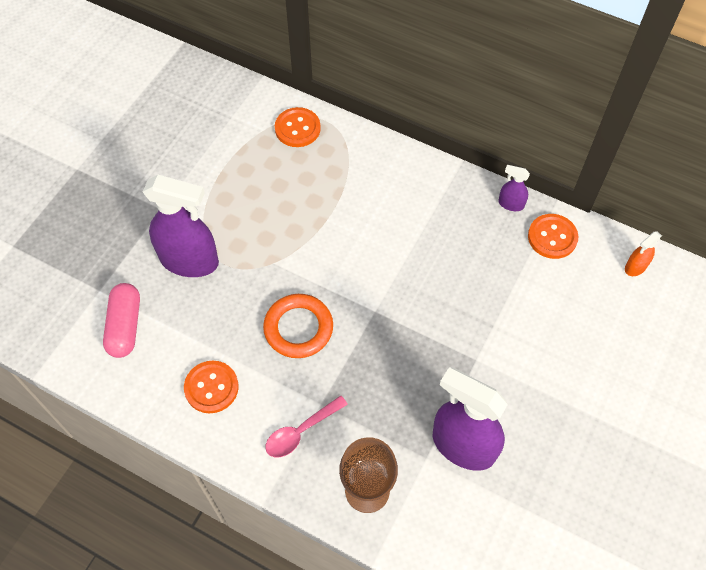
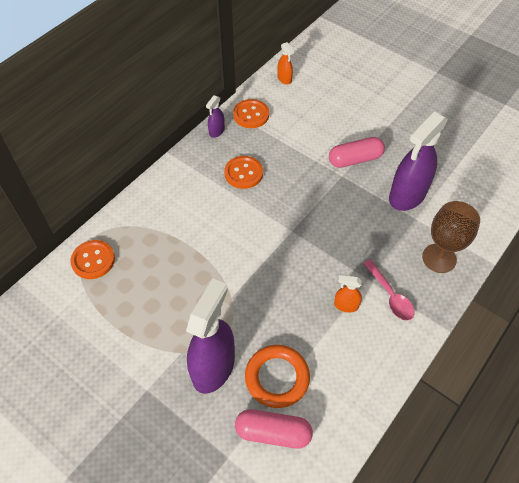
camera: 80 degrees left, 5 degrees down
(211, 387) = (345, 359): orange button -> orange button (243, 173)
(280, 382) = (346, 305): none -> orange spray bottle
(298, 328) = (299, 286): orange ring -> orange ring (277, 378)
(510, 373) = (355, 159): none -> pink capsule

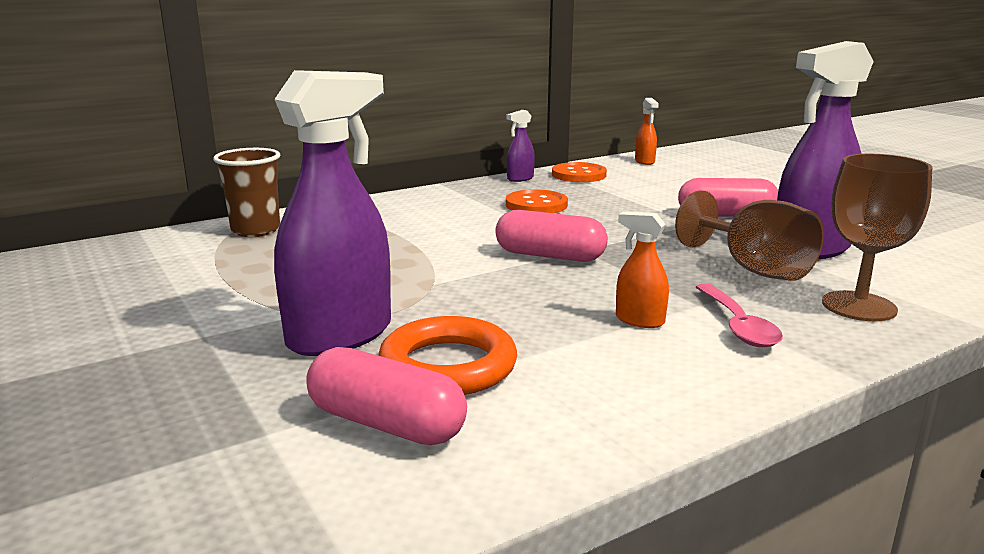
camera: 20 degrees right, 35 degrees down
(93, 260) = (256, 230): orange button -> brown cup
(278, 244) = (550, 256): none -> pink capsule
(384, 229) = (754, 269): none -> brown goblet

